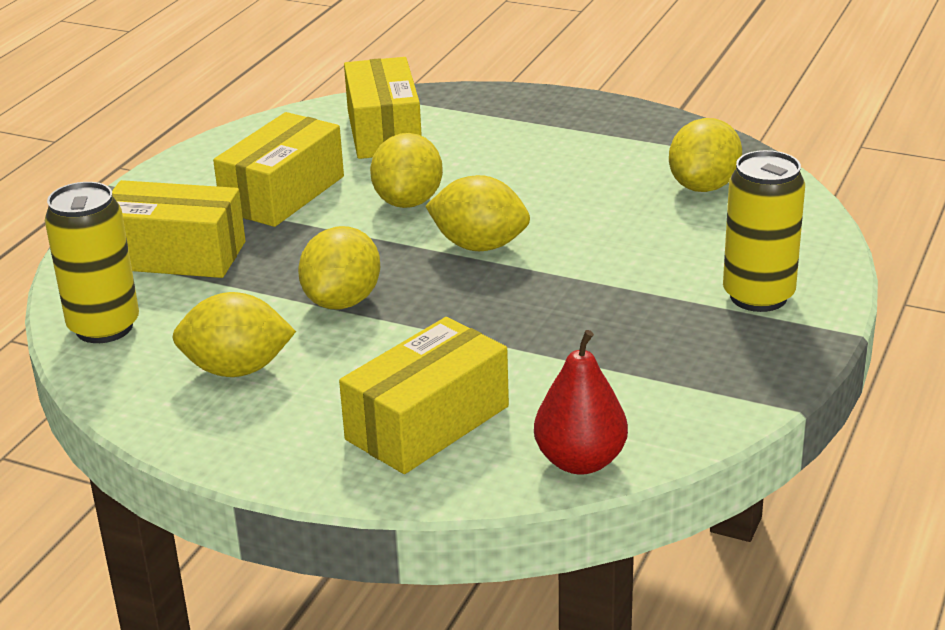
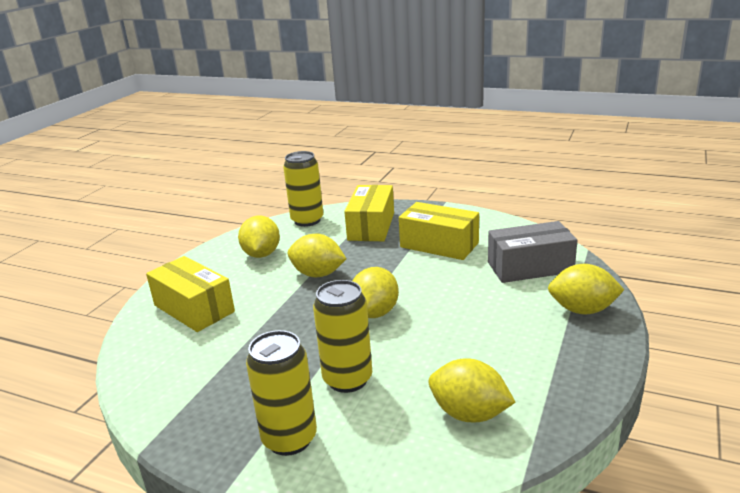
camera: 90 degrees right, 5 degrees down
(384, 131) = (530, 267): yellow box -> grey box
(408, 201) = (432, 284): yellow lemon -> yellow lemon (582, 310)
(580, 461) = (135, 358): red pear -> none
(640, 262) = (347, 379): none -> yellow can

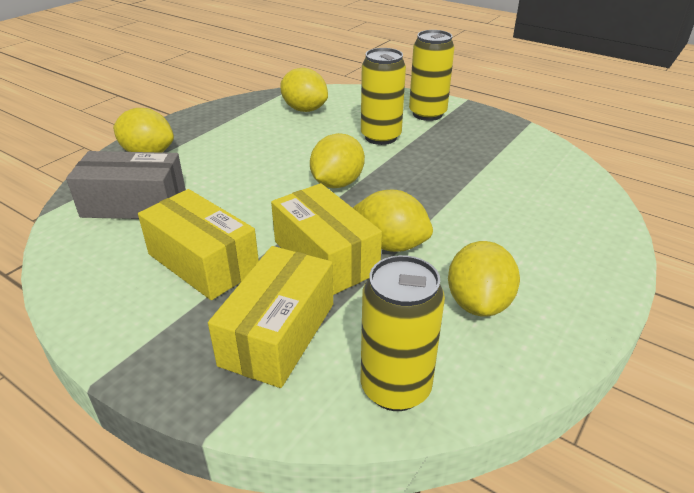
camera: 170 degrees left, 10 degrees up
(194, 308) = (548, 223): yellow box -> yellow box (325, 257)

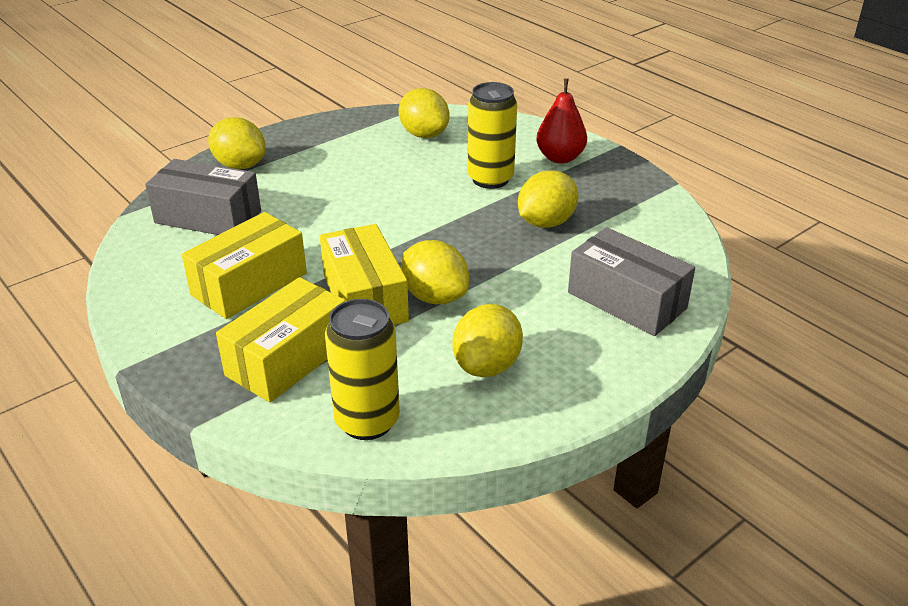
camera: 15 degrees right, 0 degrees up
(203, 262) = (249, 284): yellow box -> yellow box turned 75 degrees clockwise
(337, 183) = (415, 225): yellow lemon -> yellow lemon (546, 222)
(427, 114) = (560, 158): yellow can -> red pear
(559, 220) = (627, 300): none -> grey box

